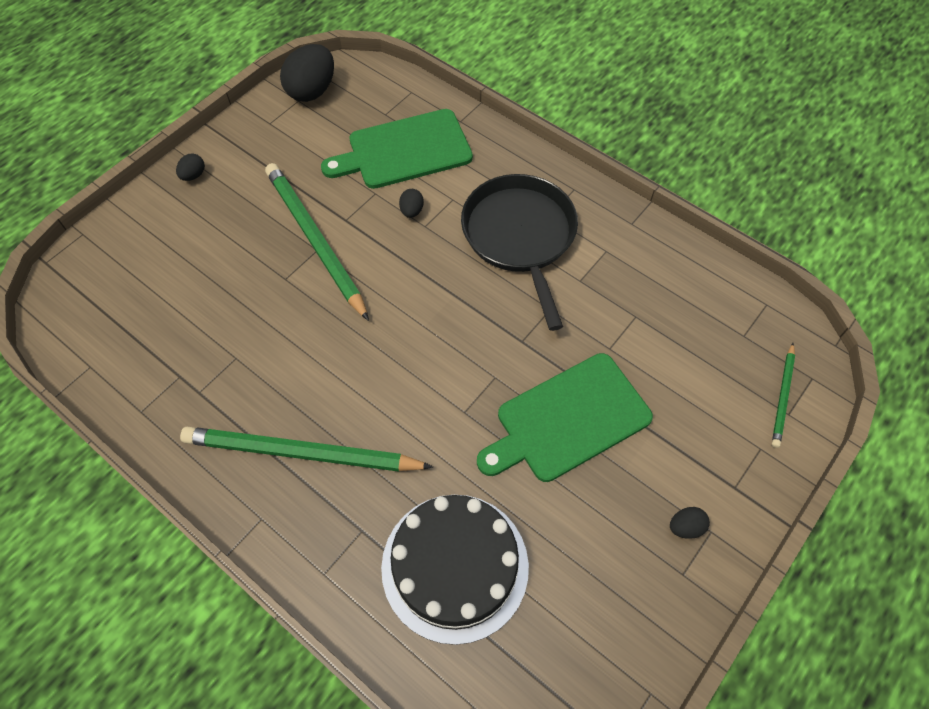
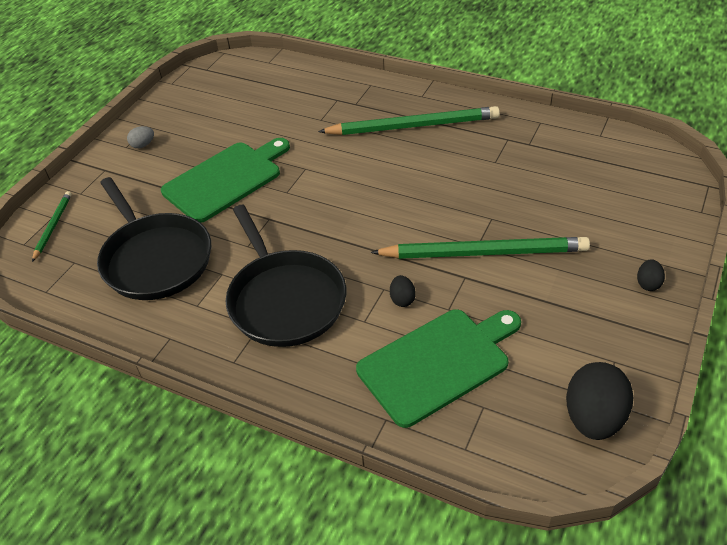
camera: 170 degrees right, 15 degrees down
(315, 240) = (483, 252): green pencil -> green pencil turned 45 degrees counterclockwise
(455, 566) = (291, 102): black cake -> none
(651, 316) = (155, 259): none -> black pan
(685, 527) = (143, 145): black egg -> grey egg

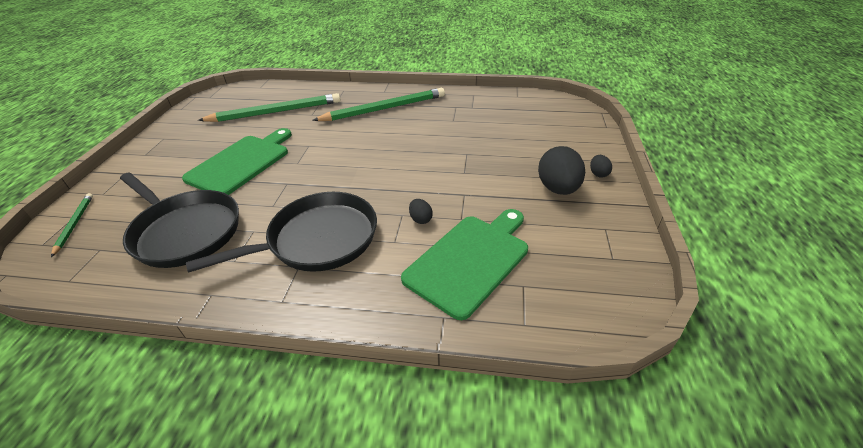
camera: 20 degrees left, 5 degrees down
(143, 145) = (161, 151): grey egg -> none
(285, 299) = (318, 239): black pan -> black pan turned 75 degrees counterclockwise
(483, 252) = (471, 176): green pencil -> green pencil (276, 112)
(593, 418) = (614, 273): black egg -> black egg (558, 189)

